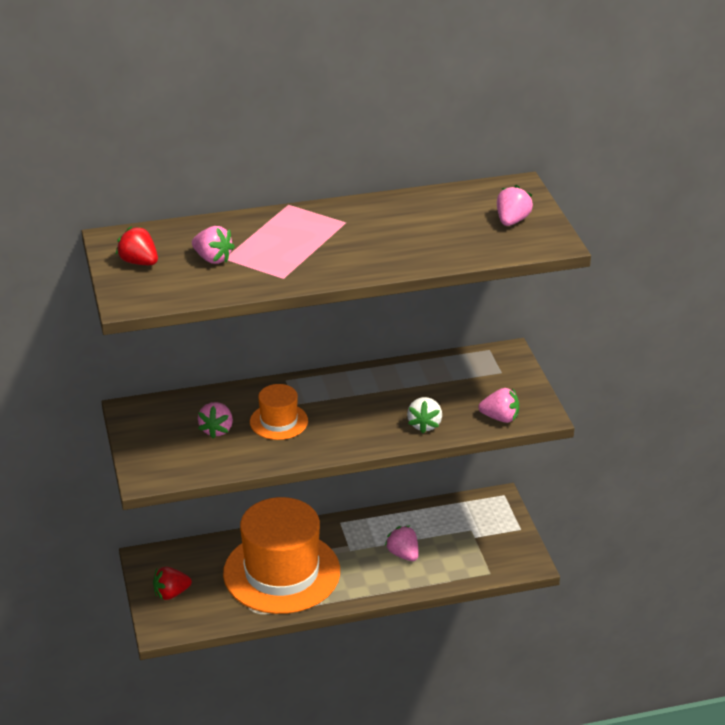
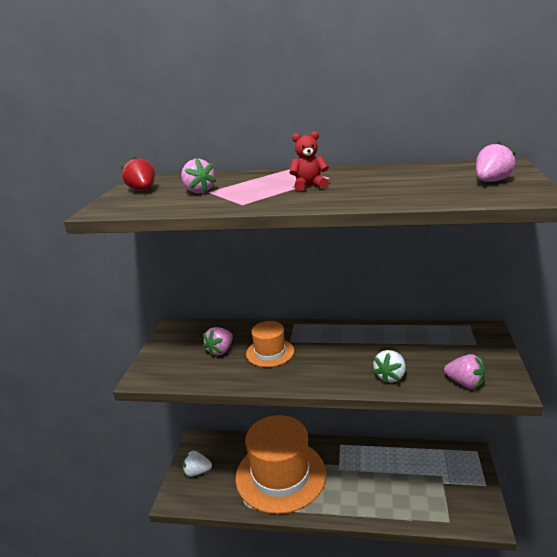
camera: 25 degrees right, 10 degrees down
(171, 593) = (197, 472): red strawberry -> white strawberry
(333, 240) = (309, 186): none -> red teddy bear
(403, 554) = (379, 483): pink strawberry -> none

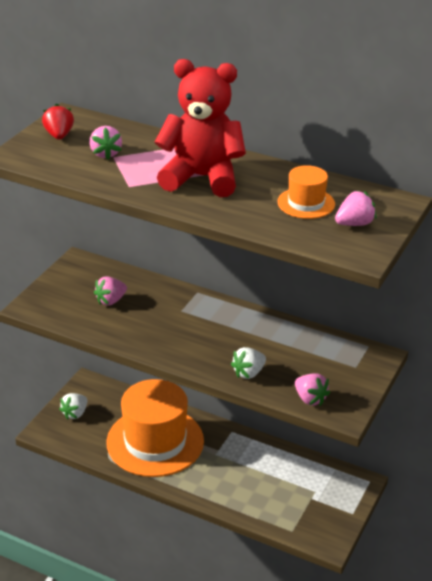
camera: 15 degrees right, 10 degrees up
(197, 472) = (75, 413): white strawberry -> white strawberry turned 75 degrees counterclockwise
(270, 352) = (155, 316): orange hat -> orange hat (306, 203)
(309, 186) = (202, 178): red teddy bear -> red teddy bear, size x2.39

